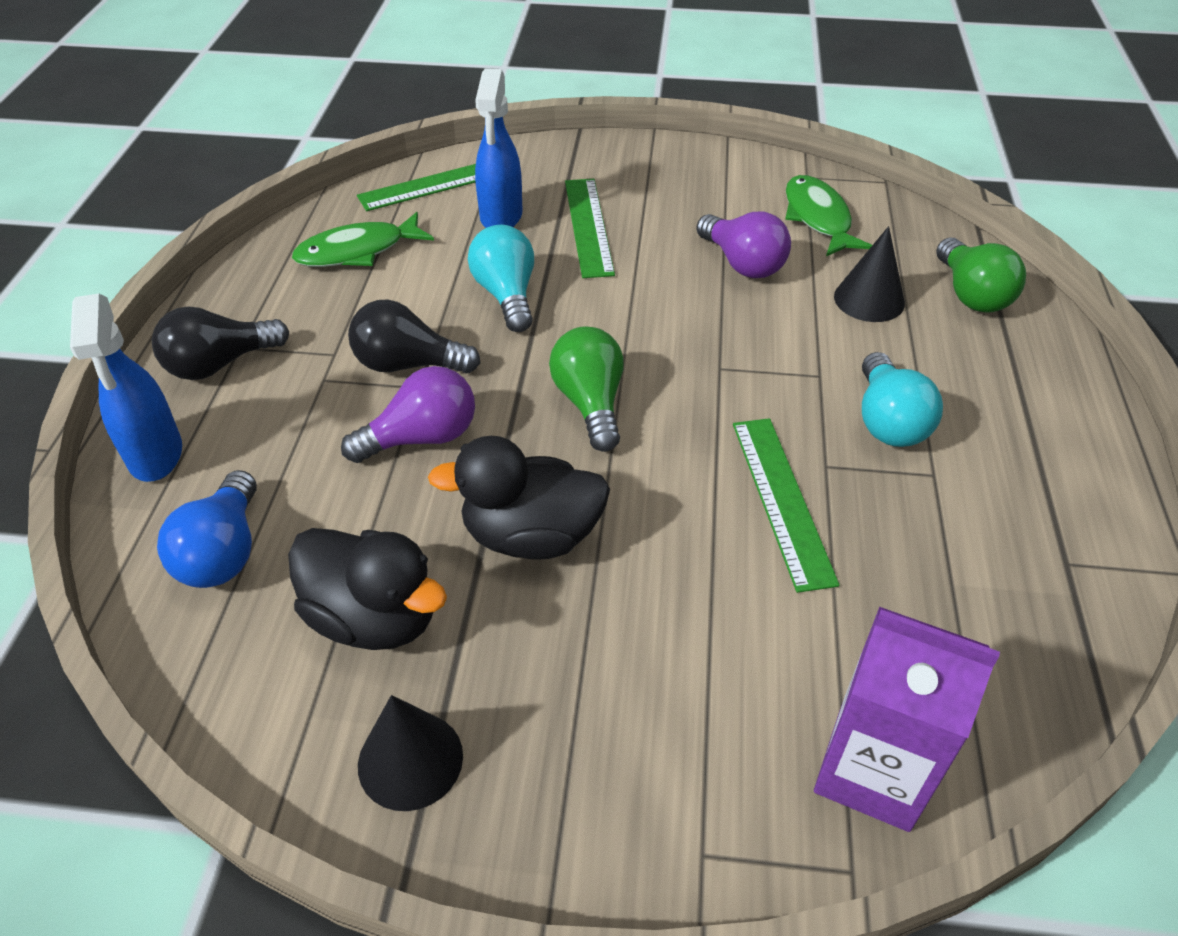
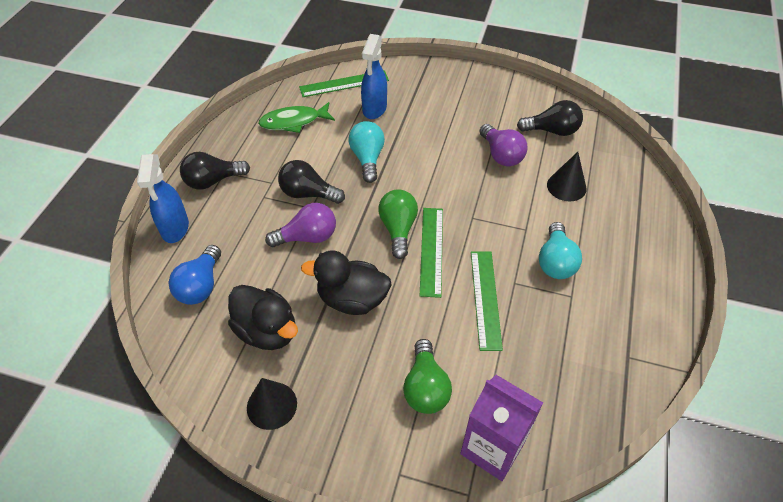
camera: 10 degrees right, 5 degrees up
(588, 226) = (421, 121): green ruler -> green ruler (431, 250)
(818, 218) = (552, 131): green fish -> black light bulb
(971, 294) = (626, 191): green light bulb -> green light bulb (425, 387)

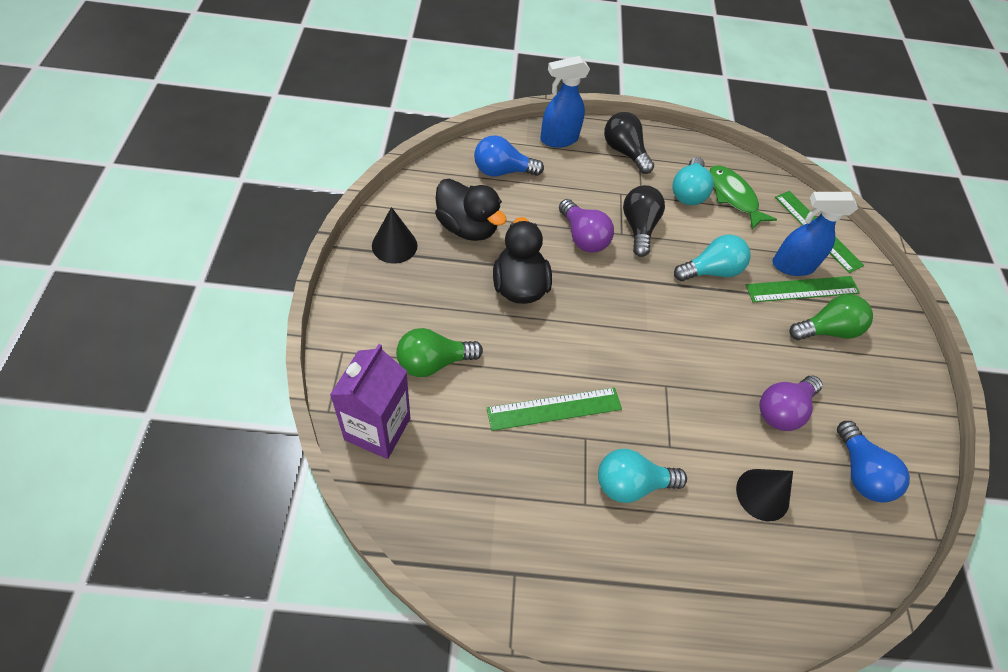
camera: 70 degrees right, 5 degrees up
(267, 331) = (467, 227): black duck -> black duck turned 75 degrees counterclockwise
(278, 149) = (688, 192): none -> turquoise light bulb
(398, 229) = (621, 313): green light bulb -> green light bulb (826, 330)
(431, 250) = (603, 349): green ruler -> green ruler (802, 289)
(552, 131) = (860, 472): black light bulb -> blue light bulb

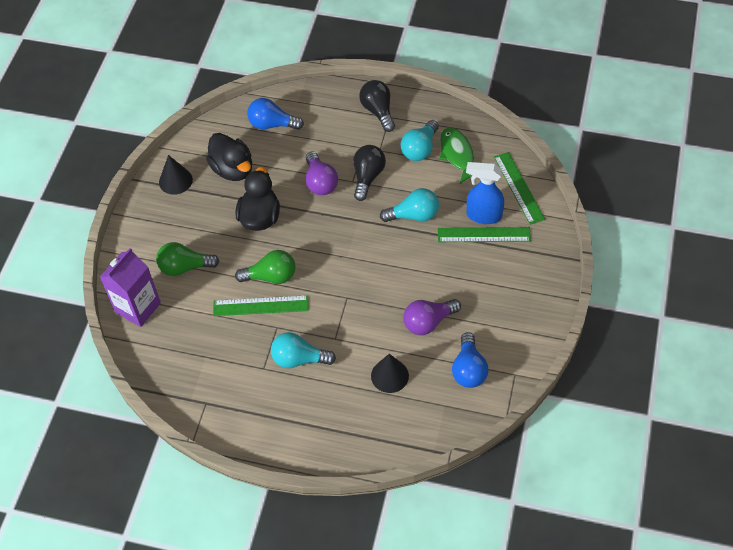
camera: 20 degrees right, 0 degrees up
(558, 139) = (326, 98): blue spray bottle -> none
(826, 330) = (489, 267): green light bulb -> green light bulb (271, 276)

